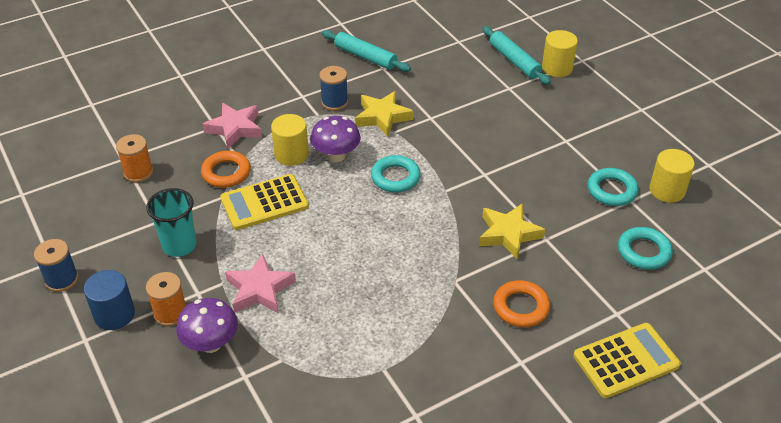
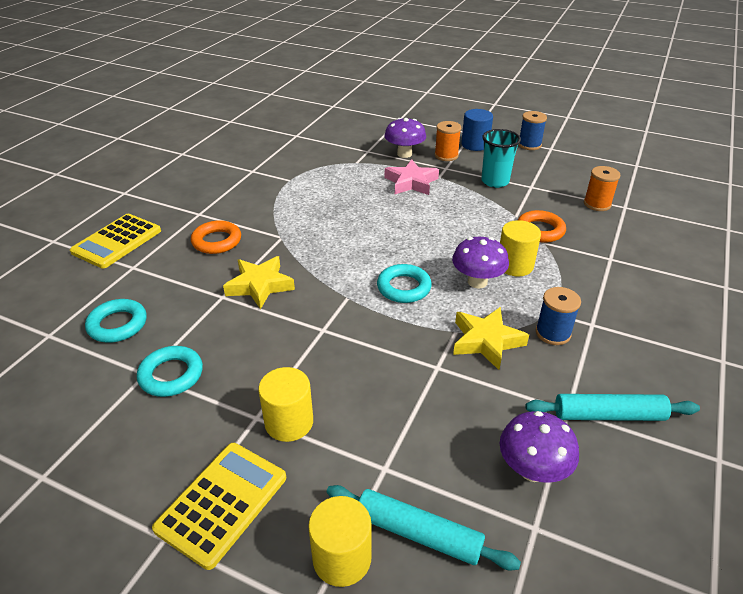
camera: 145 degrees right, 5 degrees down
(235, 128) = (592, 264): pink star -> none
(264, 203) = (480, 224): yellow calculator -> yellow calculator (222, 503)
(434, 56) = (532, 470): none -> purple mushroom
(667, 190) = (100, 406): yellow cylinder -> yellow cylinder (289, 422)

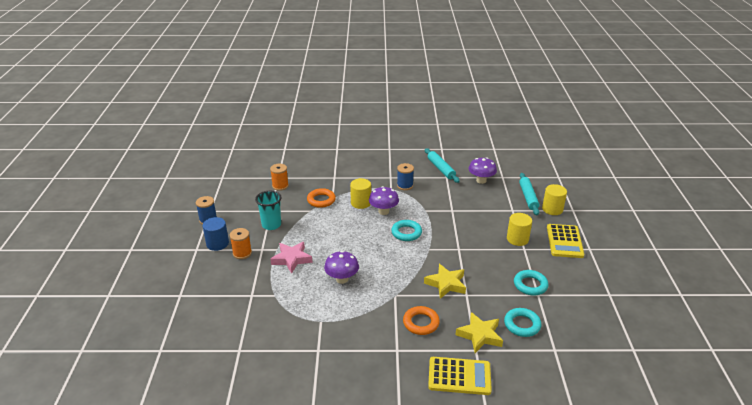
camera: 115 degrees left, 5 degrees down
(222, 503) = (564, 241): yellow calculator -> yellow calculator turned 90 degrees counterclockwise
(404, 154) = (248, 274): purple mushroom -> purple mushroom (342, 279)
(486, 341) = (425, 201): yellow star -> yellow star (480, 335)

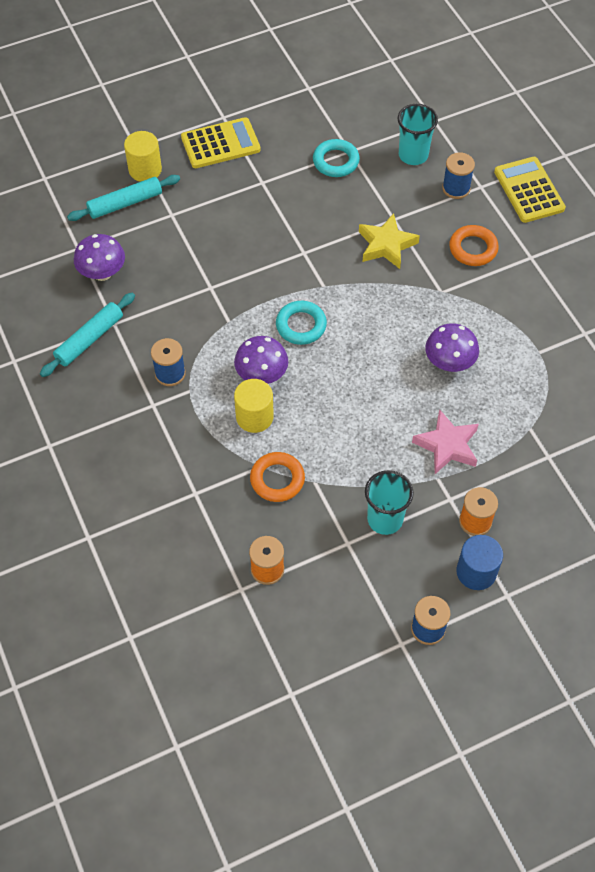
camera: 115 degrees left, 25 degrees up
(480, 335) = (456, 188): yellow star -> blue spool
(517, 239) = (243, 194): yellow cylinder -> none
(522, 325) = (413, 155): turquoise ring -> turquoise cup

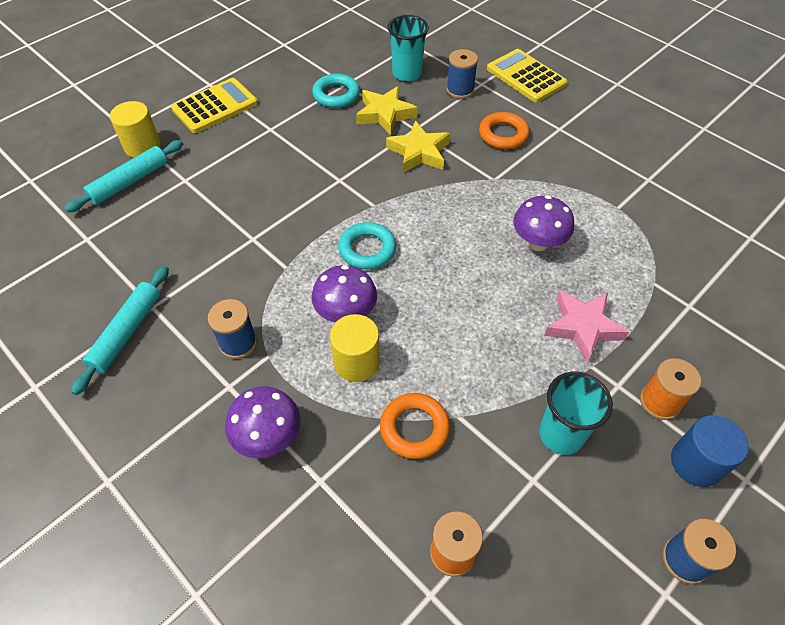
camera: 20 degrees left, 5 degrees down
(102, 273) = (123, 257): purple mushroom -> purple mushroom (268, 437)
(372, 195) = (385, 114): none -> yellow star

